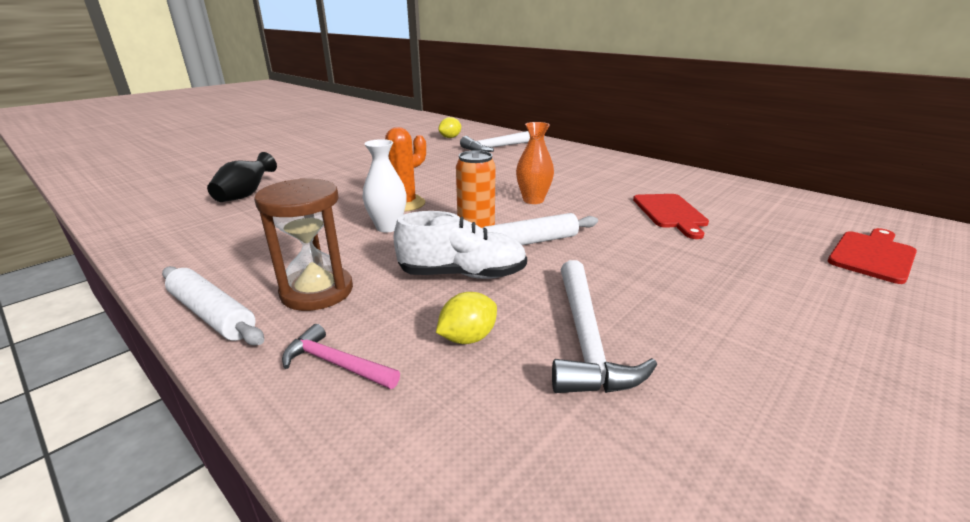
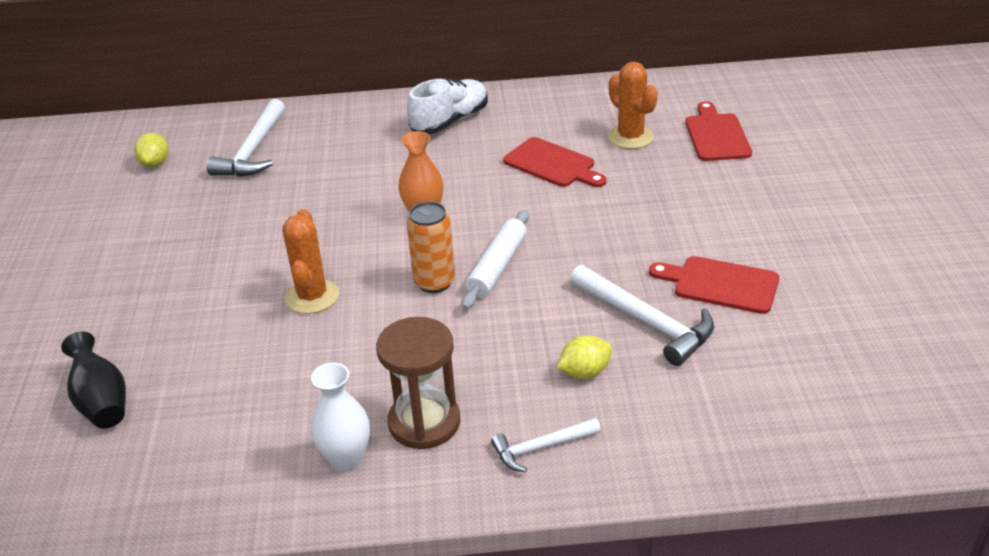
camera: 45 degrees left, 10 degrees up
(212, 314) = (387, 496): white rolling pin -> none
(336, 363) = (541, 448): pink hammer -> white hammer
(388, 227) = (354, 331): white vase -> white vase (346, 459)
(462, 274) = (500, 331): white shoe -> white shoe (450, 121)
(468, 338) = (584, 372): yellow lemon -> yellow lemon turned 60 degrees clockwise
(717, 358) = (720, 284): none -> red cutting board
(768, 224) = (630, 137): none -> orange cactus

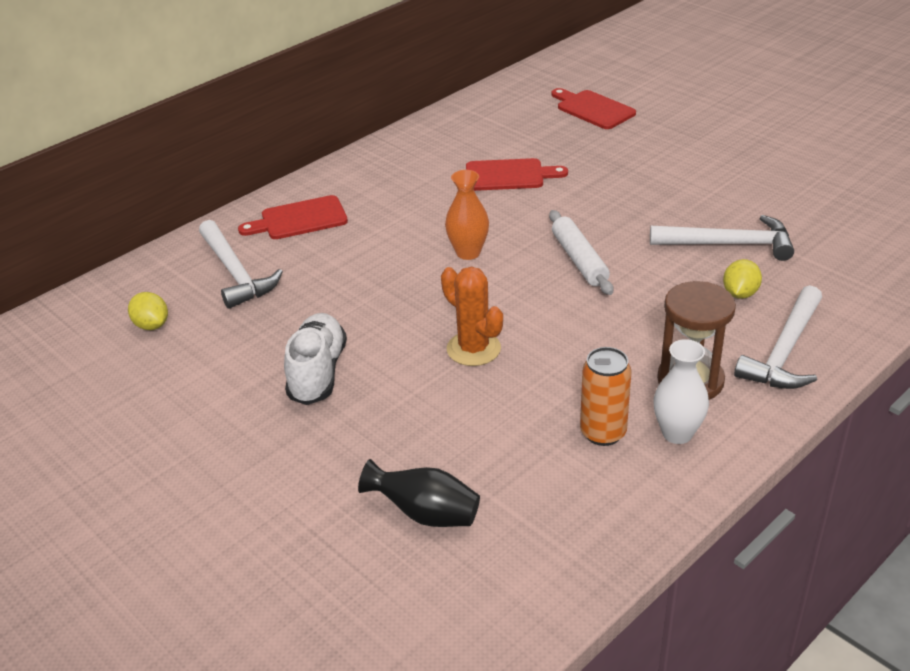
camera: 40 degrees left, 0 degrees up
(434, 282) = (551, 292): orange can -> orange can (603, 433)
(450, 121) = (378, 179): white shoe -> white shoe (317, 372)
(541, 448) = (784, 351): white hammer -> white hammer, size x1.68
(630, 137) = (536, 134): orange cactus -> none
(720, 284) = (737, 200): red cutting board -> red cutting board (299, 219)

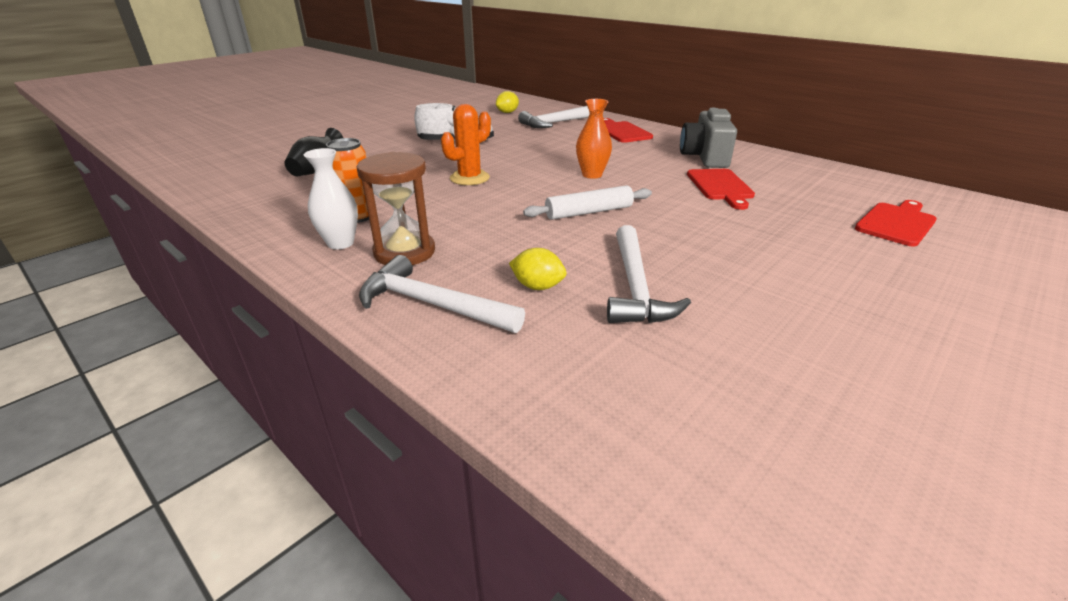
camera: 85 degrees right, 5 degrees down
(417, 172) = (704, 157): none -> grey camera

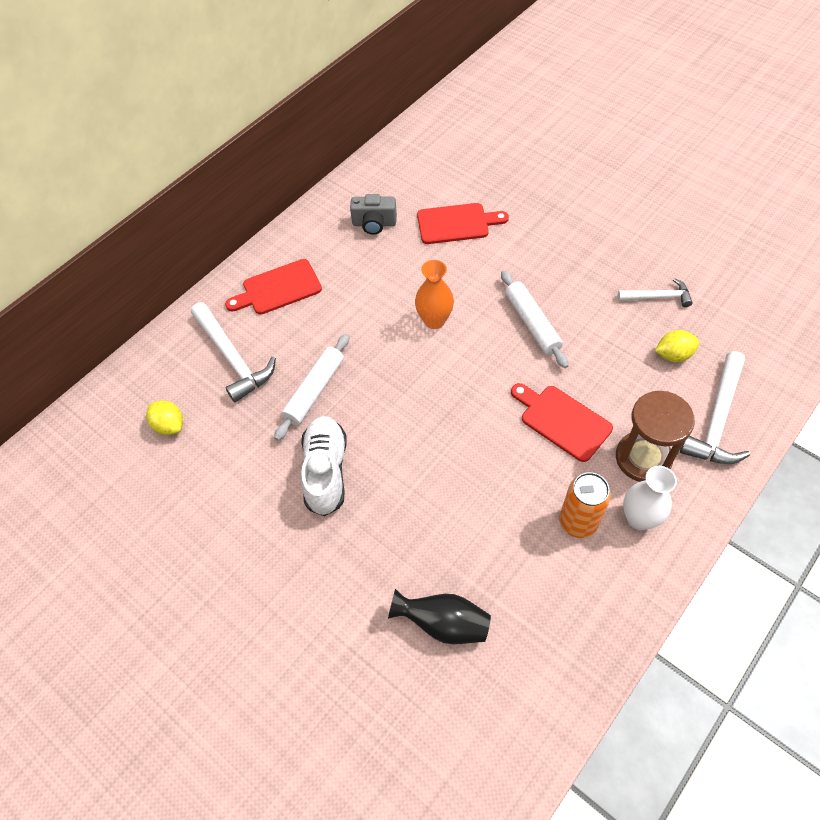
camera: 90 degrees left, 25 degrees up
(469, 178) = (456, 434): orange cactus -> none
(525, 140) = (314, 391): none -> white rolling pin
(537, 286) = (673, 355): yellow lemon -> yellow lemon turned 60 degrees clockwise
(635, 287) = (658, 297): white hammer -> white hammer, size x0.59
(704, 157) = (374, 224): grey camera -> grey camera, size x0.64
(897, 223) = (520, 136): red cutting board -> red cutting board (562, 420)

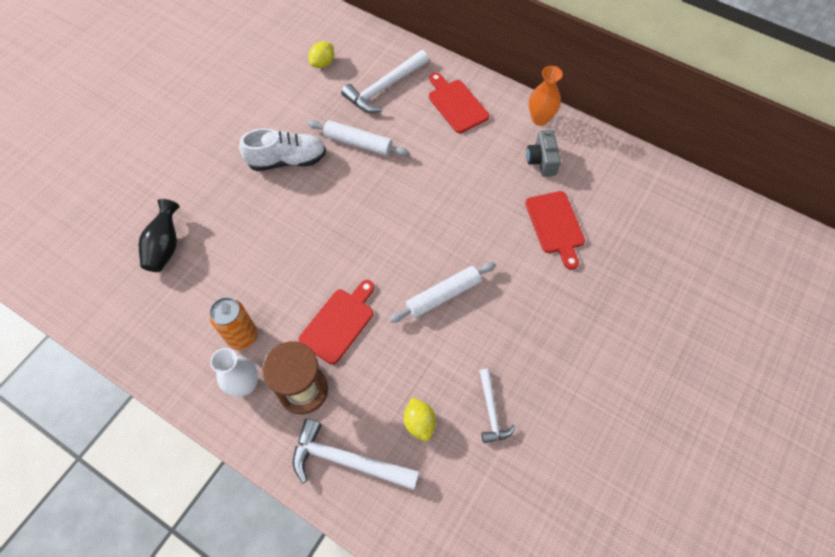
camera: 80 degrees right, 5 degrees up
(434, 320) = (437, 217): orange vase -> orange vase (540, 119)

